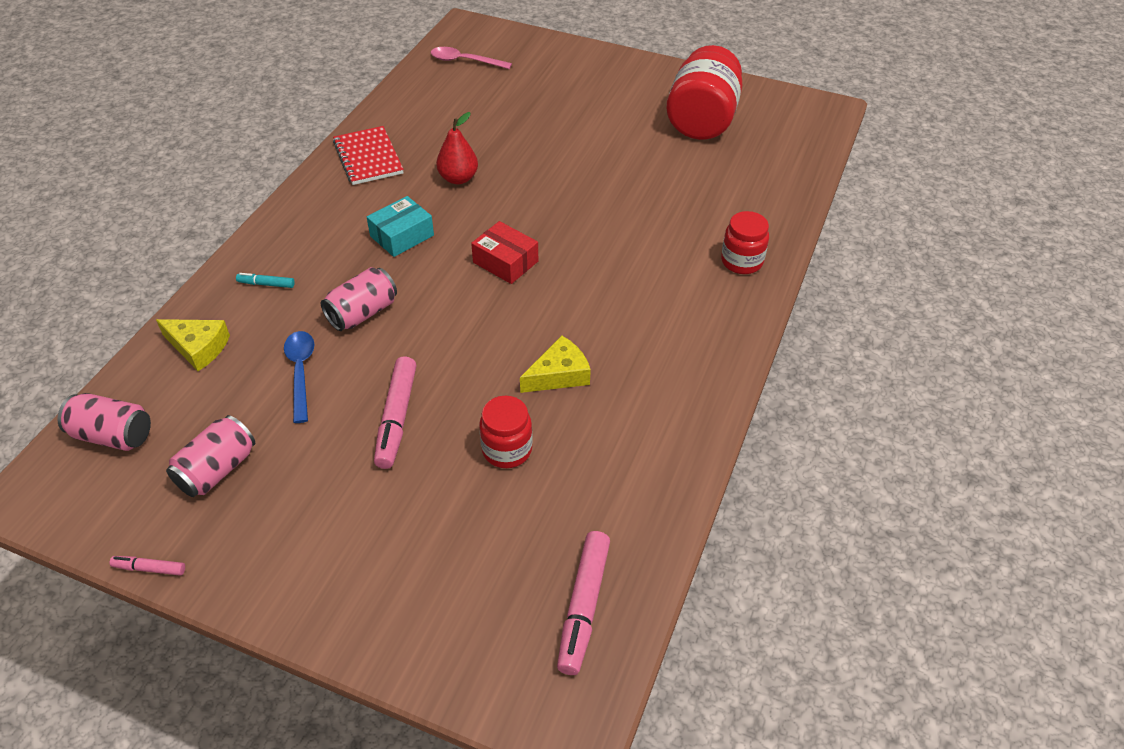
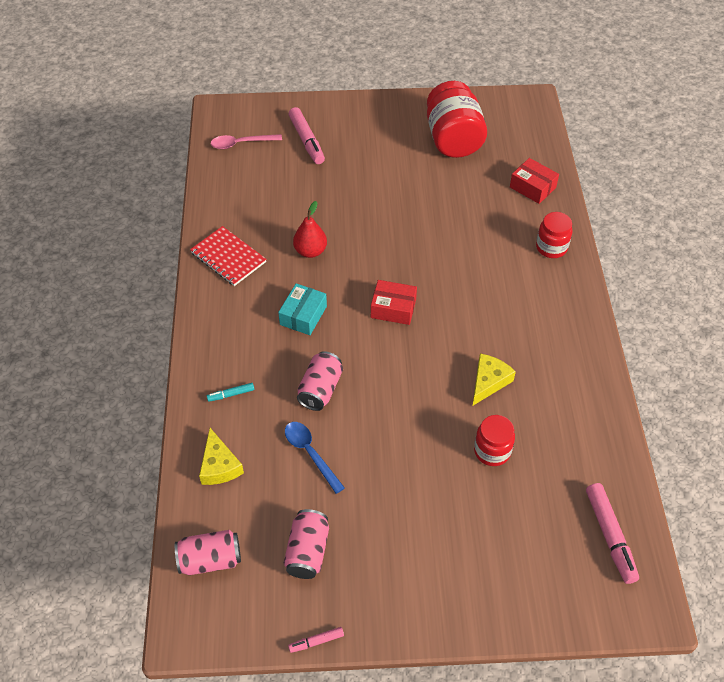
camera: 25 degrees left, 5 degrees up
(198, 347) = (219, 465): yellow cheese -> yellow cheese turned 75 degrees clockwise
(396, 418) = (403, 459): pink marker -> pink marker (306, 141)
(763, 194) = (532, 187): none -> red box

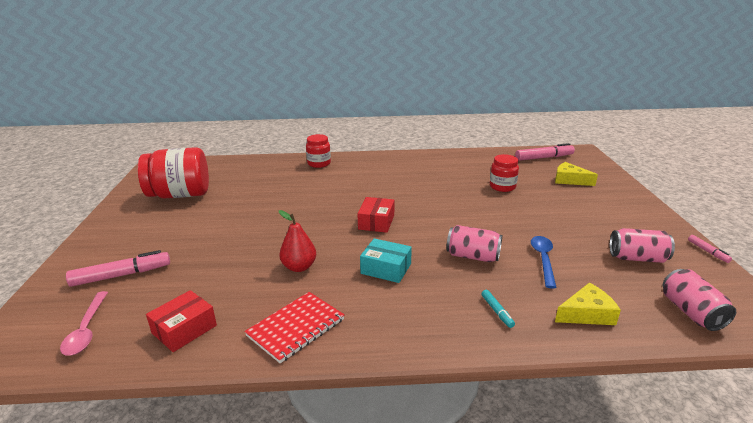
camera: 90 degrees left, 25 degrees down
(310, 453) = (543, 259): blue spoon -> blue spoon turned 135 degrees clockwise
(488, 381) = (444, 186): yellow cheese -> yellow cheese (569, 180)
(532, 187) = (255, 167): red box -> red box (184, 329)

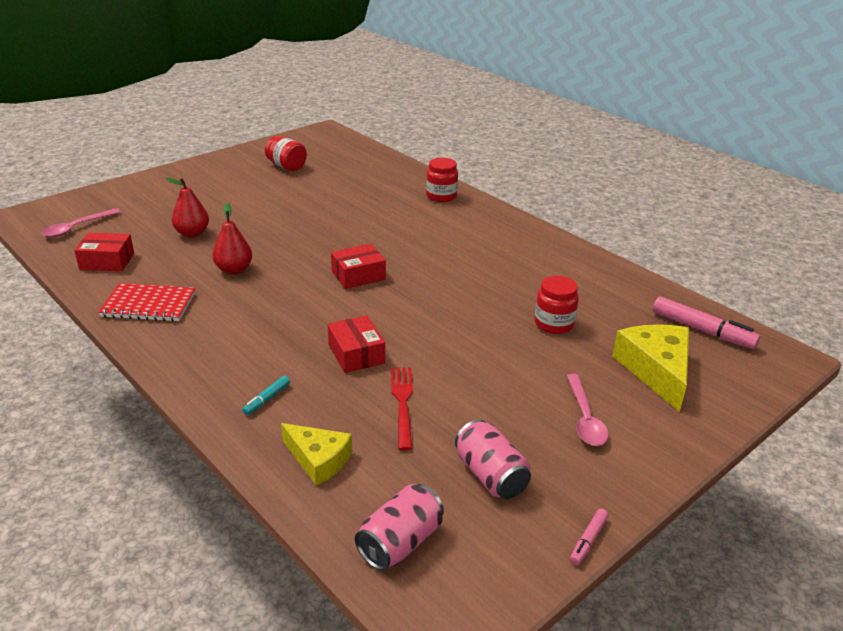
camera: 50 degrees right, 5 degrees up
(122, 275) = (147, 206): pink marker -> none
(180, 195) = (286, 166): red jar -> red jar, size x0.56
(211, 268) = (192, 233): none -> red pear
(386, 268) = (277, 313): turquoise box -> none
(472, 256) = (356, 354): pink can -> red box
(543, 259) = (402, 402): blue spoon -> red fork
(569, 180) = (656, 370): yellow cheese -> yellow cheese, size x1.54
(599, 212) = (585, 418): none -> pink spoon

